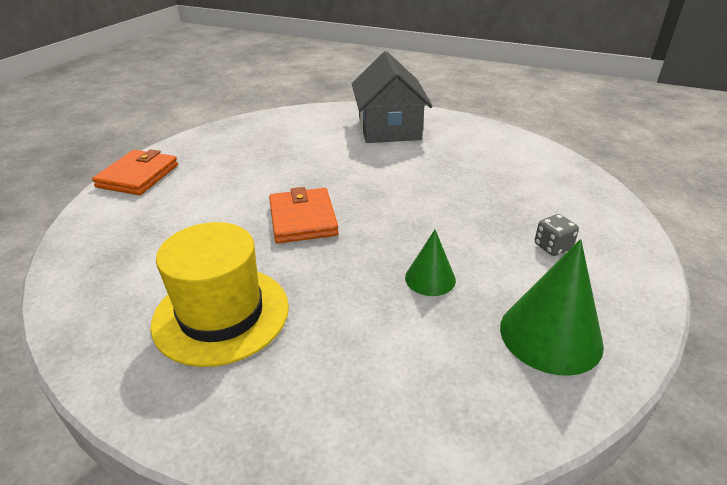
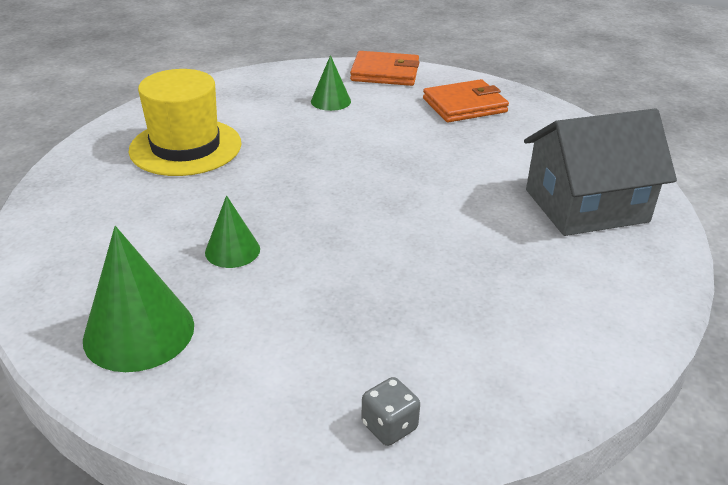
camera: 80 degrees right, 0 degrees up
(176, 210) = (330, 101): none -> green cone
(303, 219) = (329, 166): orange wallet -> orange wallet (464, 105)
(552, 247) = (300, 351): grey dice -> grey dice (389, 426)

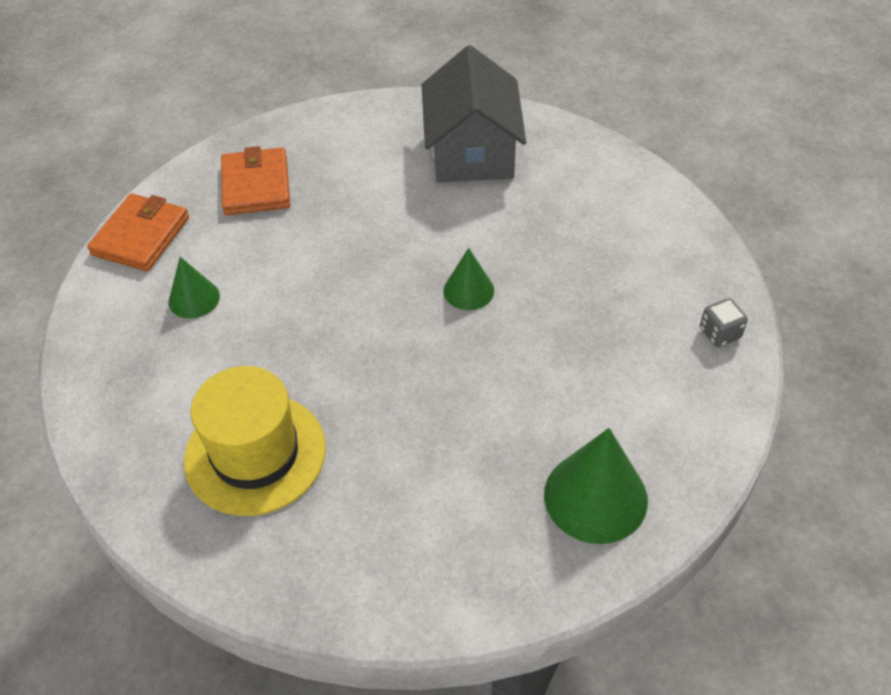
camera: 75 degrees left, 15 degrees up
(232, 250) = (483, 417): green cone -> green cone (468, 290)

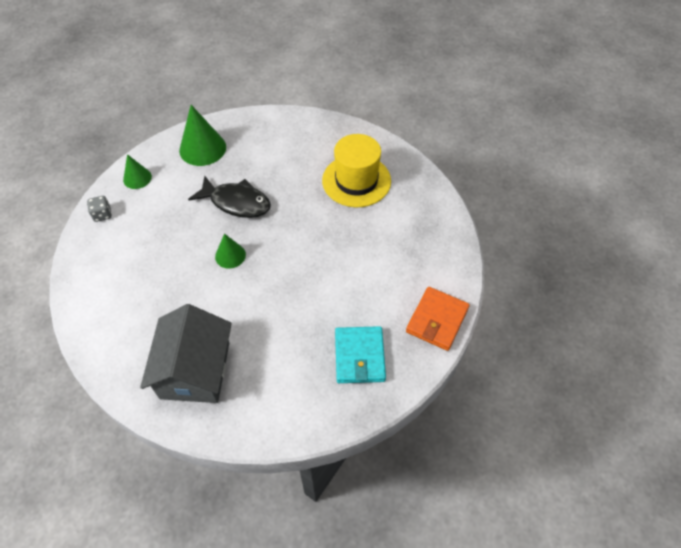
camera: 175 degrees left, 5 degrees up
(194, 298) = (395, 268): green cone -> green cone (137, 178)
(256, 185) = (359, 356): orange wallet -> turquoise wallet
(485, 382) = (236, 202): none -> black fish

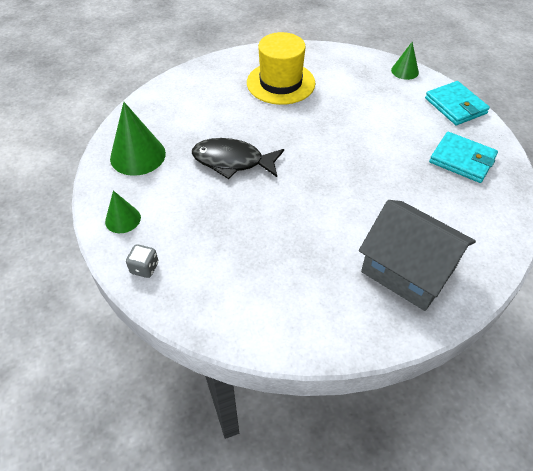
camera: 55 degrees left, 5 degrees down
(230, 255) = (292, 191): green cone -> green cone (405, 71)
(236, 202) = (232, 161): black fish -> black fish turned 135 degrees counterclockwise
(437, 320) = (455, 106): orange wallet -> turquoise wallet

